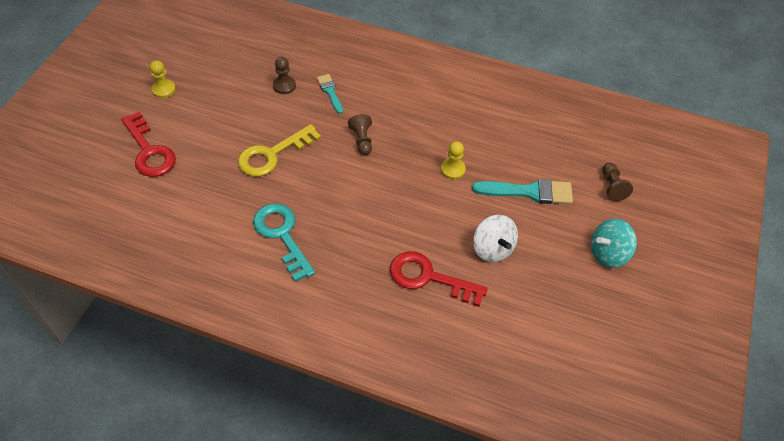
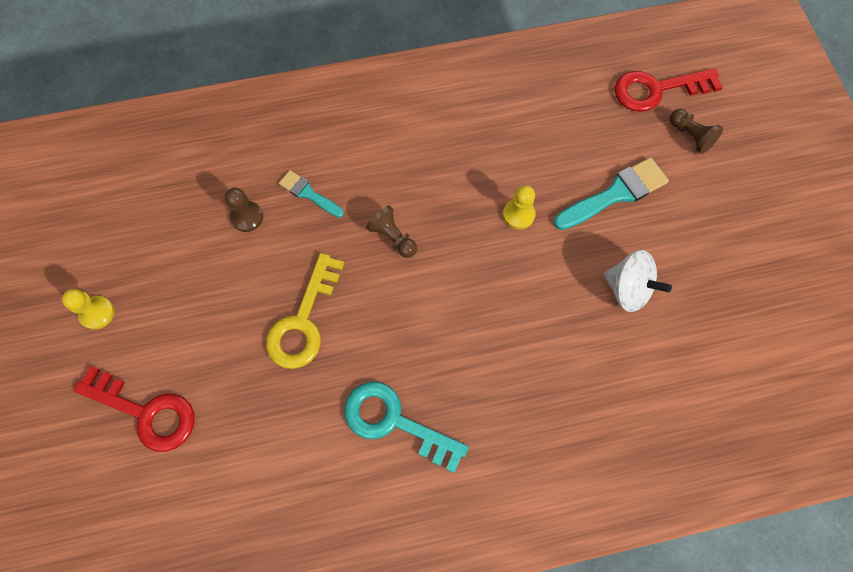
camera: 30 degrees left, 15 degrees up
(428, 278) = (589, 369): red key -> red key (656, 90)
(608, 253) = (740, 220): turquoise spinning top -> none

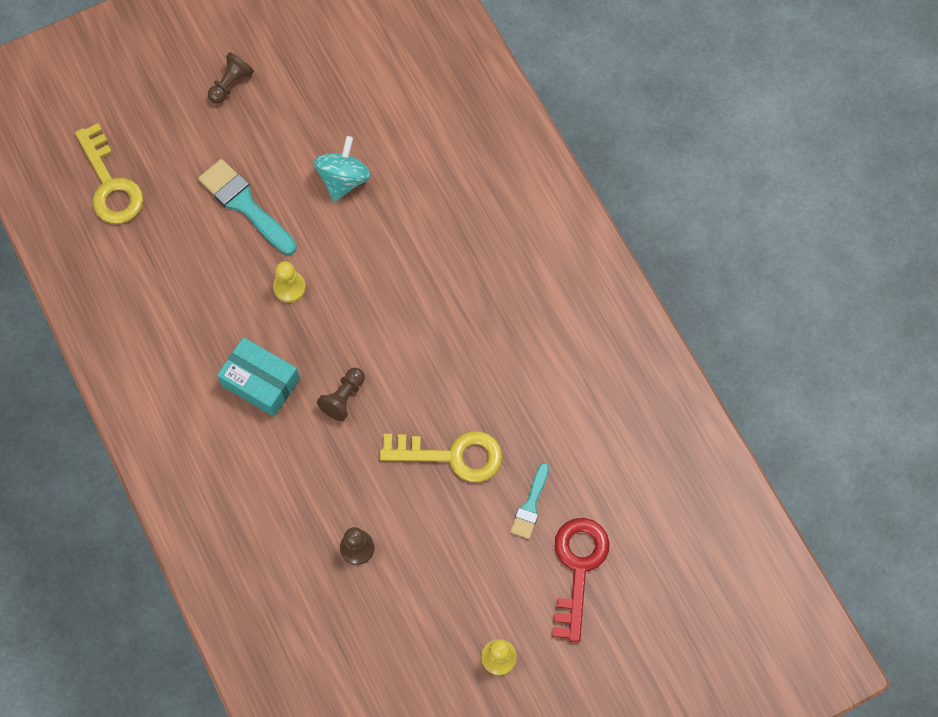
camera: 105 degrees left, 0 degrees up
(308, 193) = (315, 495): turquoise brush -> turquoise brush (530, 505)
(394, 422) = (522, 348): turquoise key -> none
(429, 172) = (260, 382): none -> turquoise box
(627, 289) = (343, 179): white spinning top -> turquoise spinning top
(656, 90) = (110, 184): red key -> yellow key
(690, 136) = (162, 146): brown pawn -> brown pawn (231, 84)

